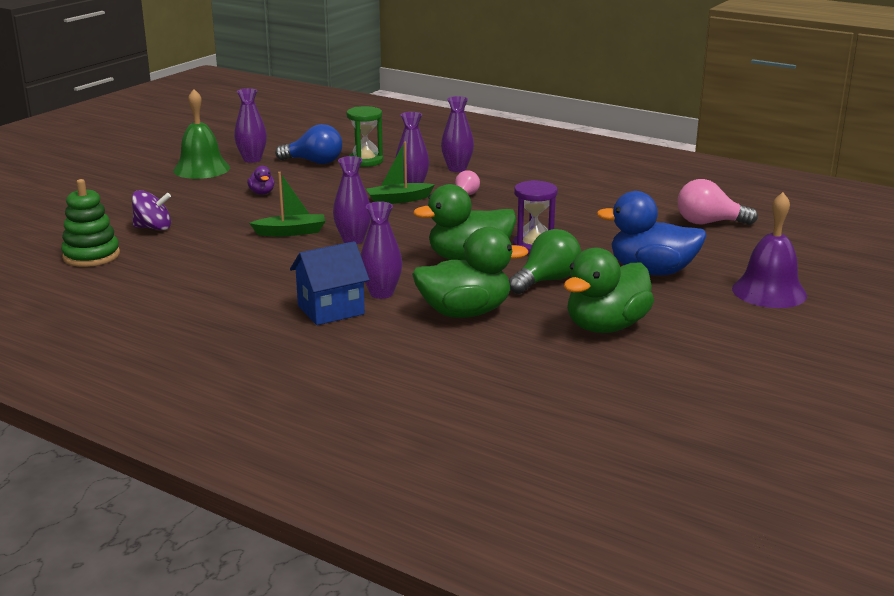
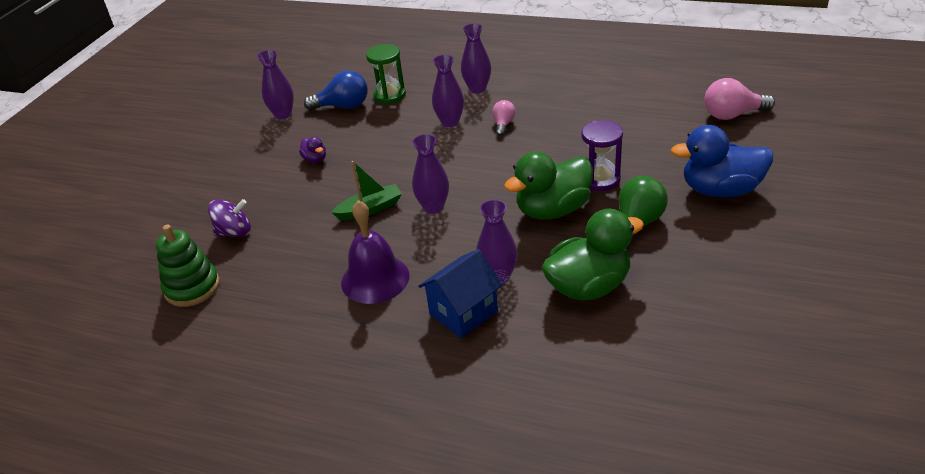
camera: 10 degrees left, 15 degrees up
(201, 169) = (241, 138): green bell -> none
(398, 200) = (446, 142): green boat -> none
(606, 327) = (723, 276): green duck -> none
(769, 292) = (833, 194): purple bell -> purple bell (375, 279)

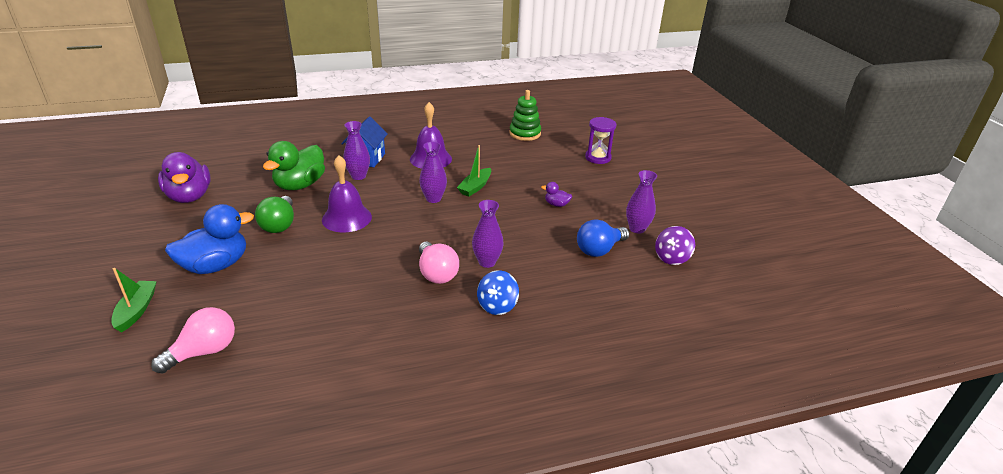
camera: 140 degrees right, 5 degrees down
(234, 232) = (542, 157): purple spinning top -> purple spinning top (672, 257)
(389, 95) = (573, 272): green hourglass -> none
(477, 89) = (497, 305): purple vase -> blue spinning top
(503, 124) = (436, 273): pink light bulb -> pink light bulb, size x1.70
(552, 210) = (347, 218): green duck -> purple bell
(600, 179) = (320, 248): purple hourglass -> purple hourglass (598, 158)
(758, 315) = (189, 196): none -> purple duck
(801, 164) = (136, 310): none -> green boat

